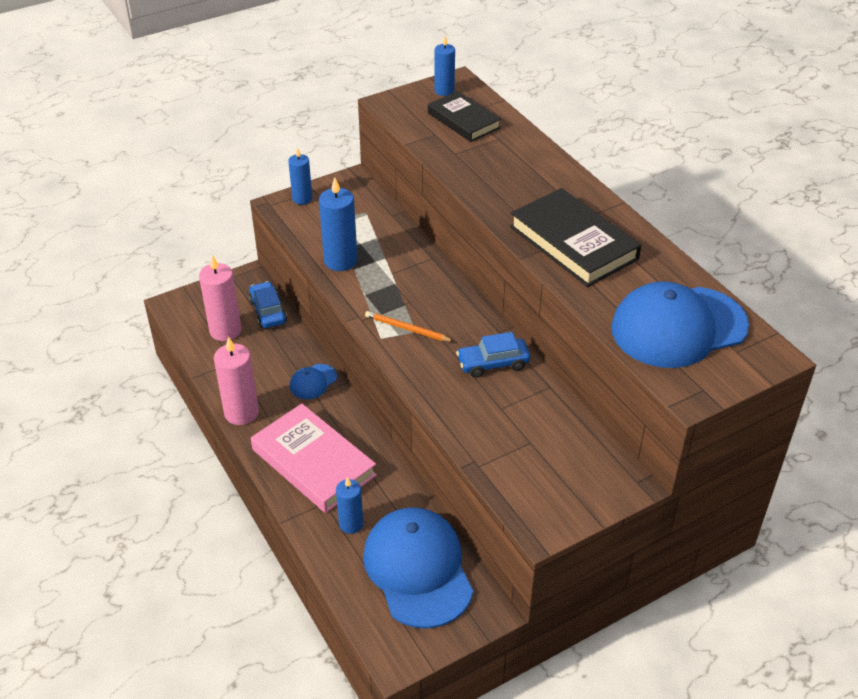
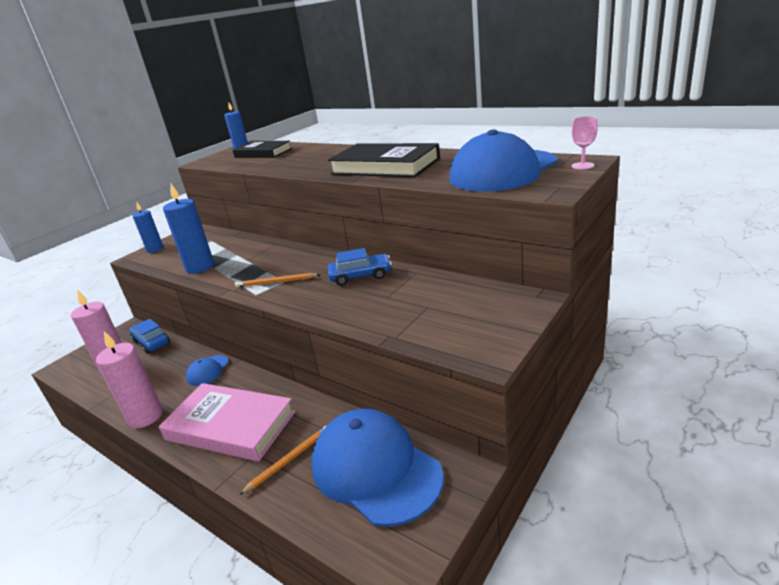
camera: 20 degrees left, 15 degrees down
(351, 524) = (289, 460): blue candle -> orange pencil
(493, 363) = (360, 276): blue car -> blue car turned 150 degrees counterclockwise
(760, 364) = (582, 166): none -> pink goblet

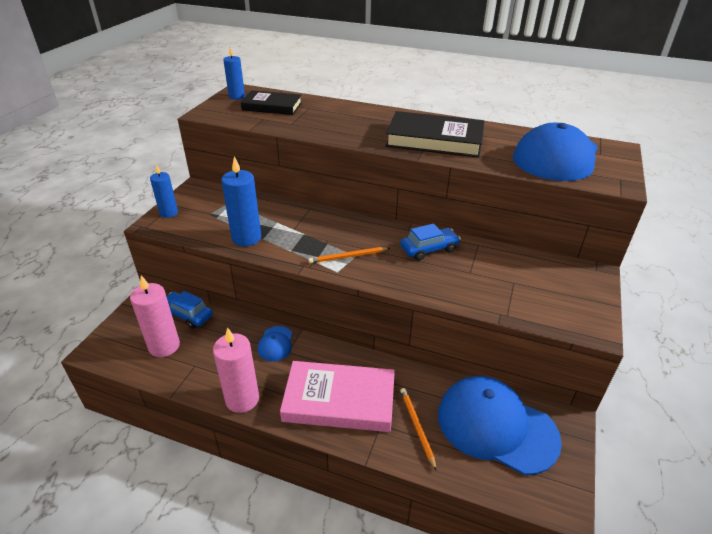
camera: 20 degrees left, 10 degrees up
(289, 460) = (417, 427): orange pencil -> orange pencil turned 45 degrees counterclockwise
(582, 166) = (620, 154): pink goblet -> none

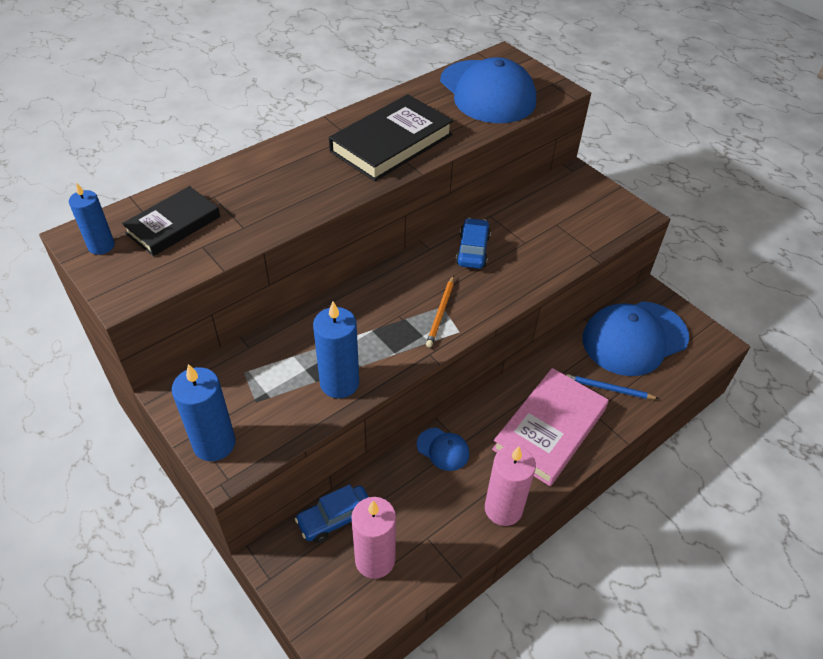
camera: 60 degrees left, 10 degrees up
(169, 213) = (214, 443): blue candle -> blue candle, size x1.56
(417, 427) = (609, 389): orange pencil -> blue pencil

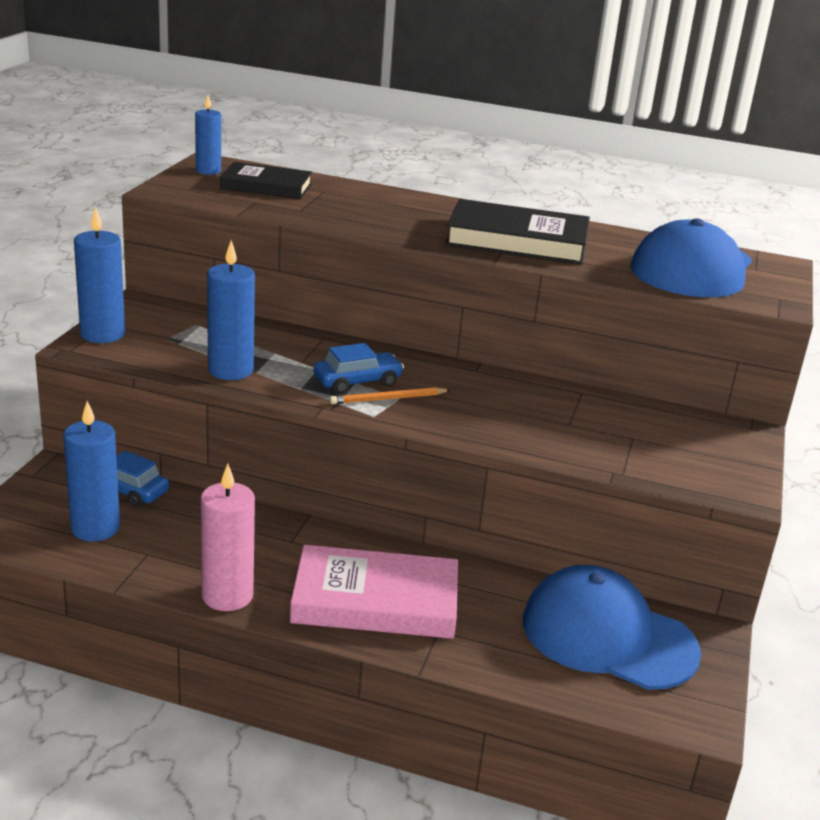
camera: 55 degrees right, 20 degrees down
(375, 559) = (95, 528): pink candle -> blue candle
(443, 449) = (271, 530): blue cap -> none
(472, 250) = (508, 395): blue car -> blue car (357, 382)
(609, 389) = (492, 634): blue pencil -> none

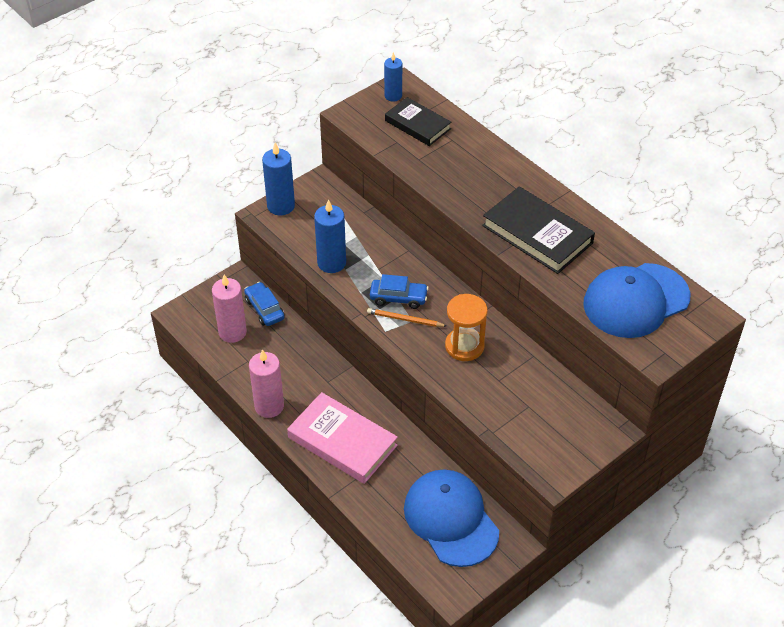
camera: 35 degrees right, 20 degrees up
(95, 528) = (232, 332): blue candle -> pink candle
(491, 404) = (464, 346): none -> orange hourglass

